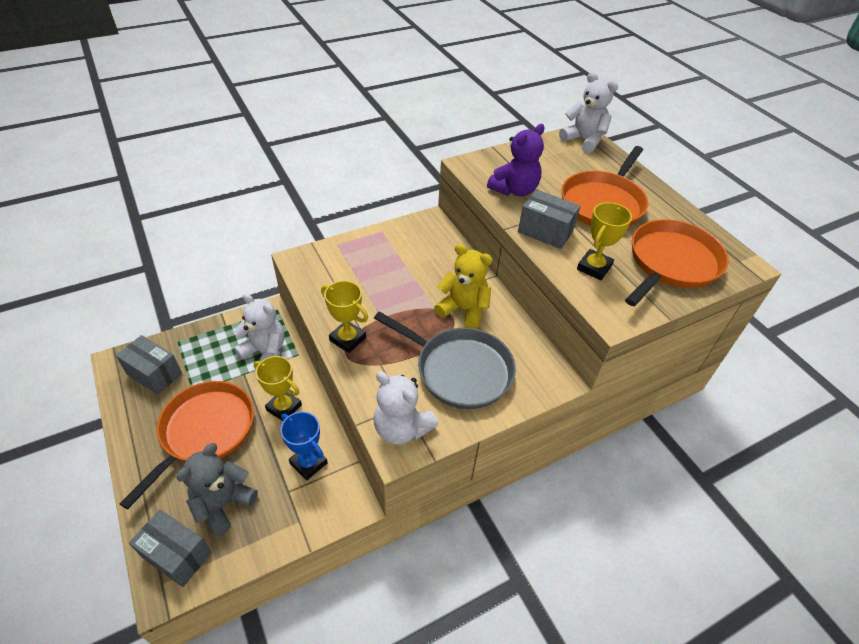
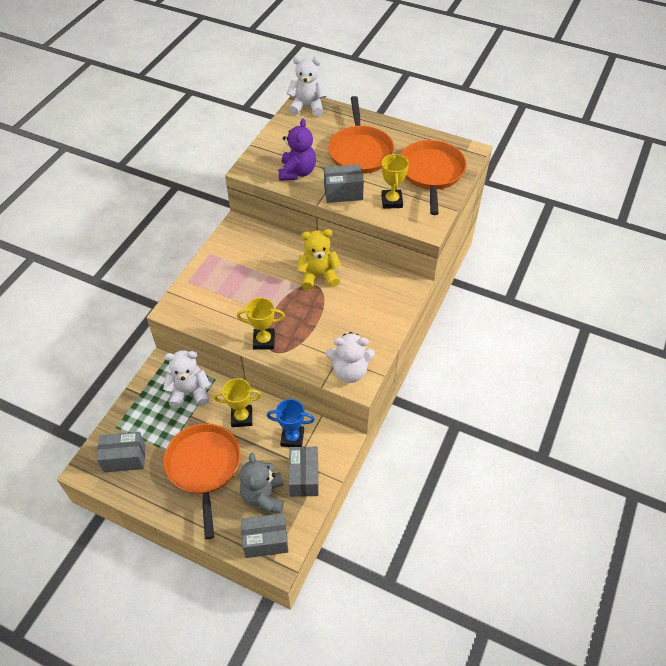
camera: 35 degrees left, 5 degrees up
(278, 515) = (304, 477): none -> grey box
(460, 370) = (351, 316): grey pan -> none

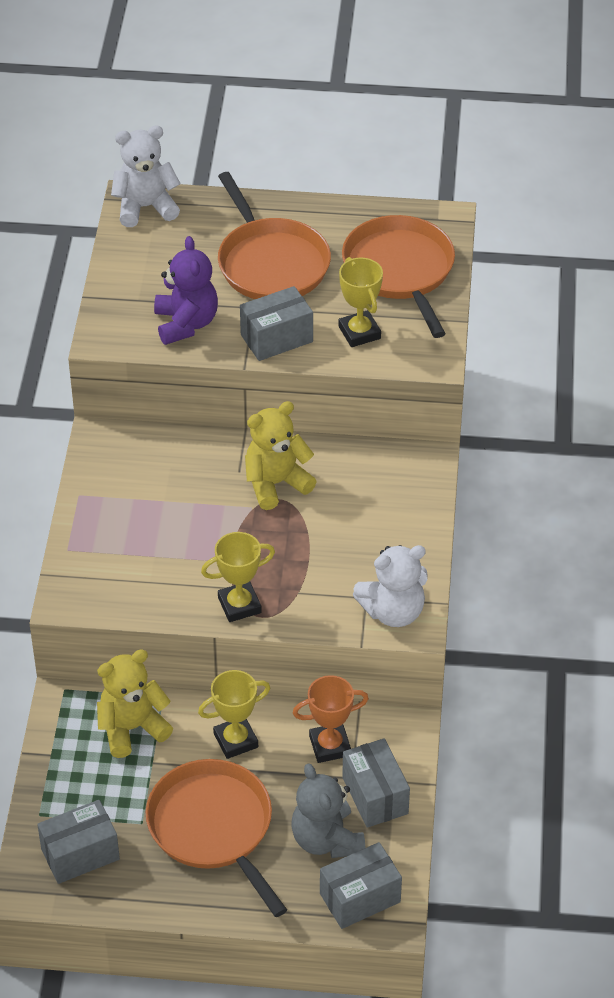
camera: 20 degrees left, 5 degrees down
(190, 392) = (132, 728): white teddy bear -> yellow teddy bear
(292, 438) = (330, 746): blue trophy -> orange trophy

